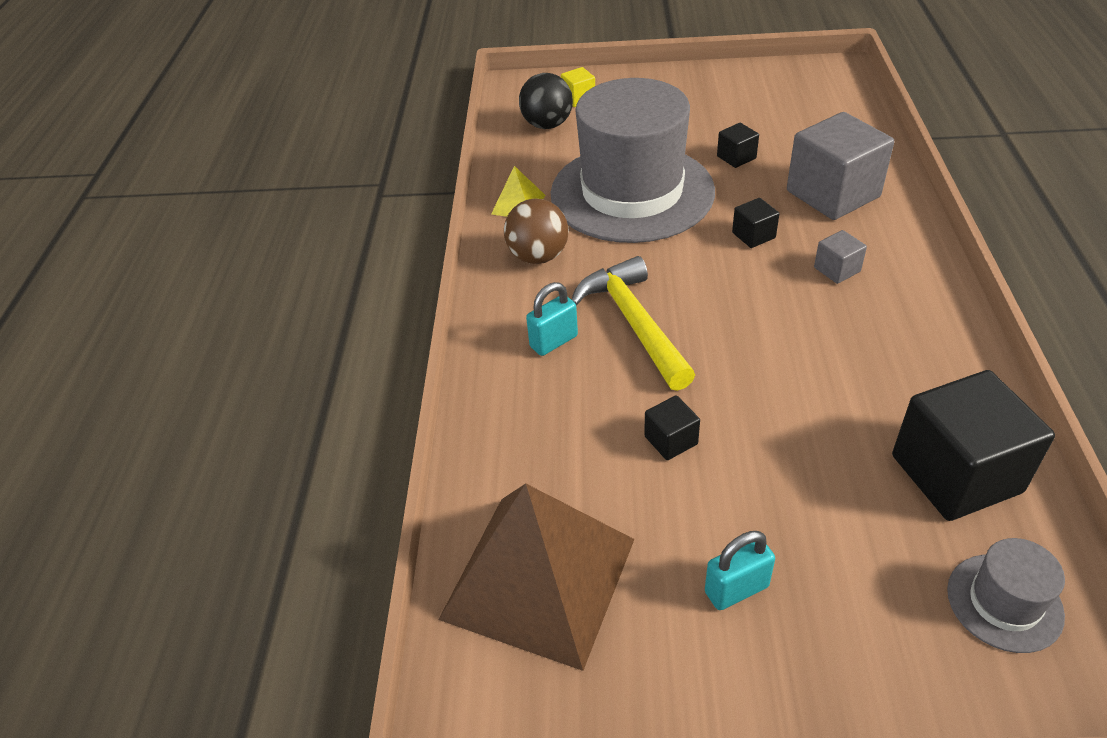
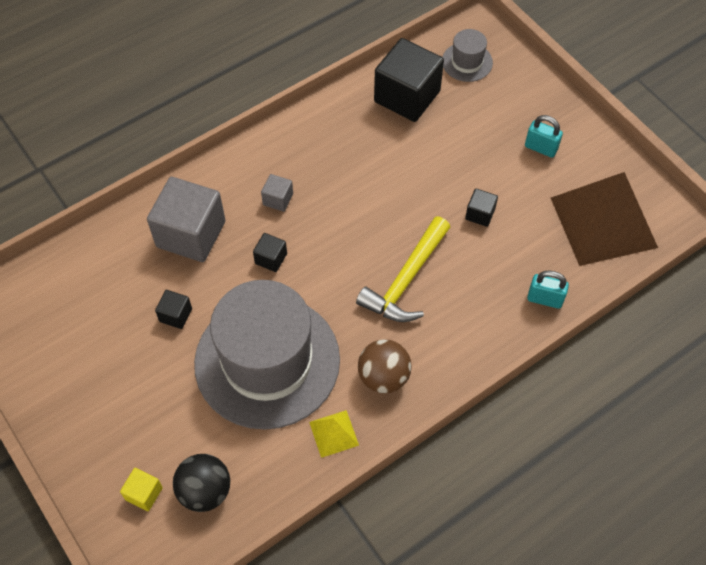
camera: 130 degrees left, 15 degrees up
(553, 341) = (455, 314): turquoise padlock -> turquoise padlock (544, 299)

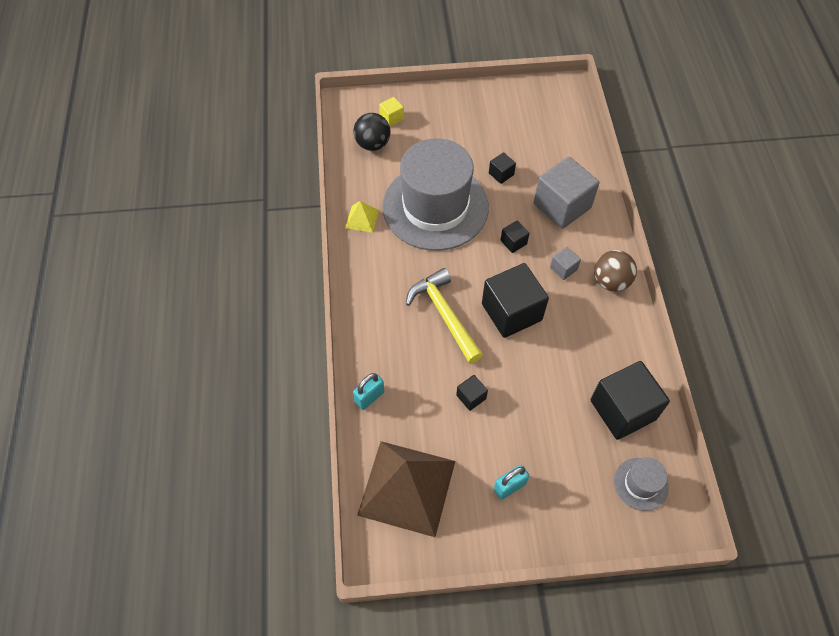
camera: 120 degrees right, 0 degrees up
(362, 222) = (511, 312): none -> black cube
(383, 377) = (380, 263): brown ball -> brown ball (610, 281)

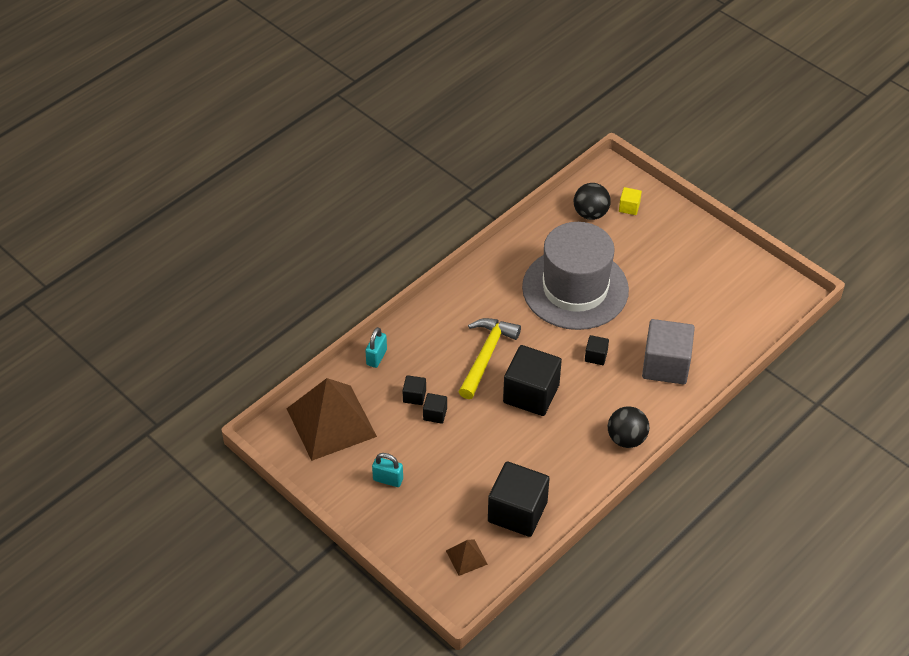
camera: 50 degrees right, 10 degrees down
(362, 219) = (516, 254): yellow pyramid -> none
(369, 397) = (376, 357): turquoise padlock -> turquoise padlock turned 75 degrees counterclockwise
(501, 174) = (653, 308): black cube -> black cube (414, 396)
(563, 268) = (605, 402): grey cube -> none
(610, 281) = (626, 439): brown ball -> black ball
(641, 484) = (466, 557): grey hat -> brown pyramid

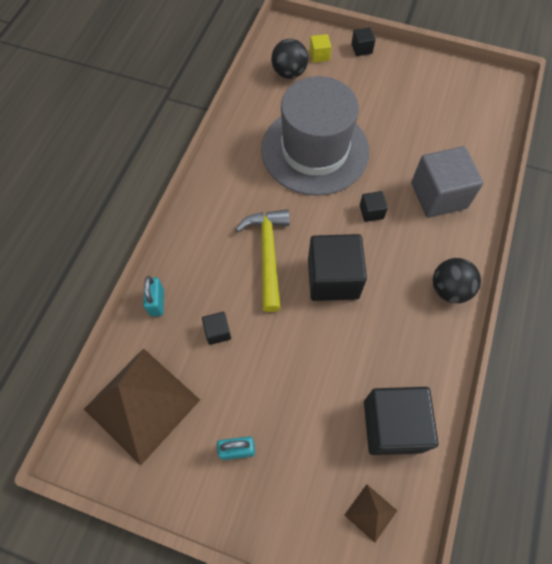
camera: 25 degrees left, 15 degrees up
(435, 414) = (249, 344): black cube -> black cube (361, 49)

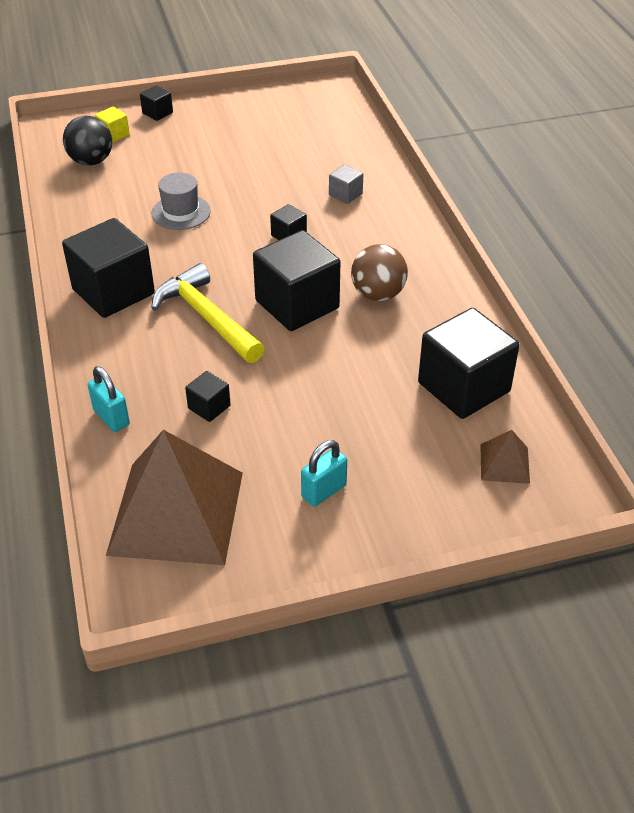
camera: 35 degrees left, 20 degrees down
(227, 197) = (113, 292): none -> black cube
(315, 150) = (181, 212): grey hat -> grey hat, size x0.42
(394, 303) = (378, 294): none -> brown ball
(438, 195) = (345, 194): grey cube -> grey cube, size x0.45
(449, 289) = (421, 260): black ball -> none

